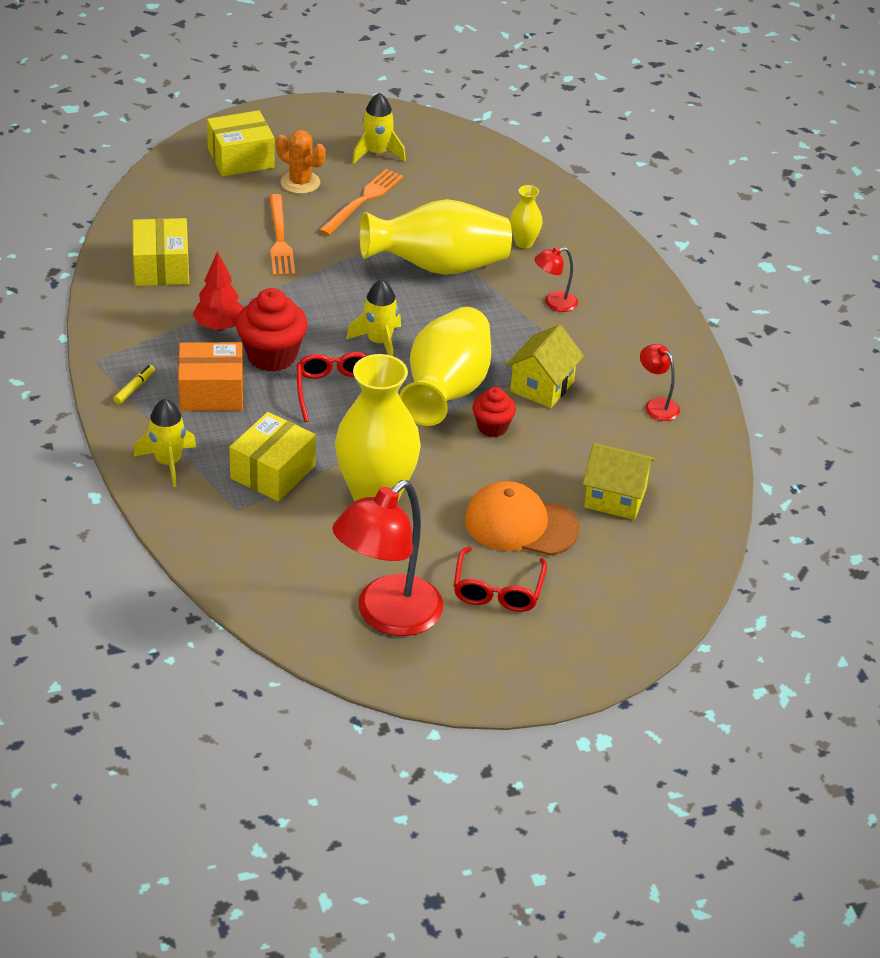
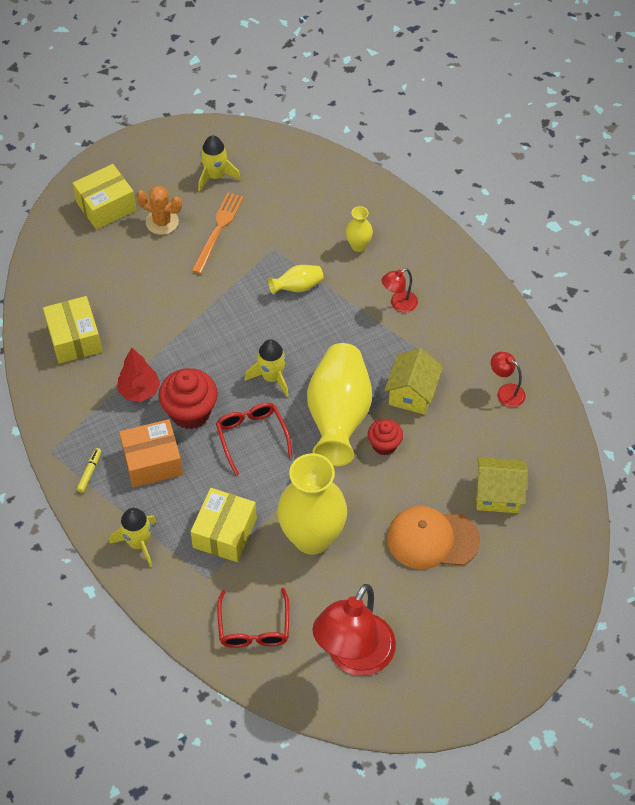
camera: 10 degrees left, 15 degrees up
(280, 239) = (162, 286): orange fork -> none
(438, 267) = (297, 287): yellow vase -> yellow vase, size x0.45
(498, 590) = (432, 609): red glasses -> red glasses (254, 627)

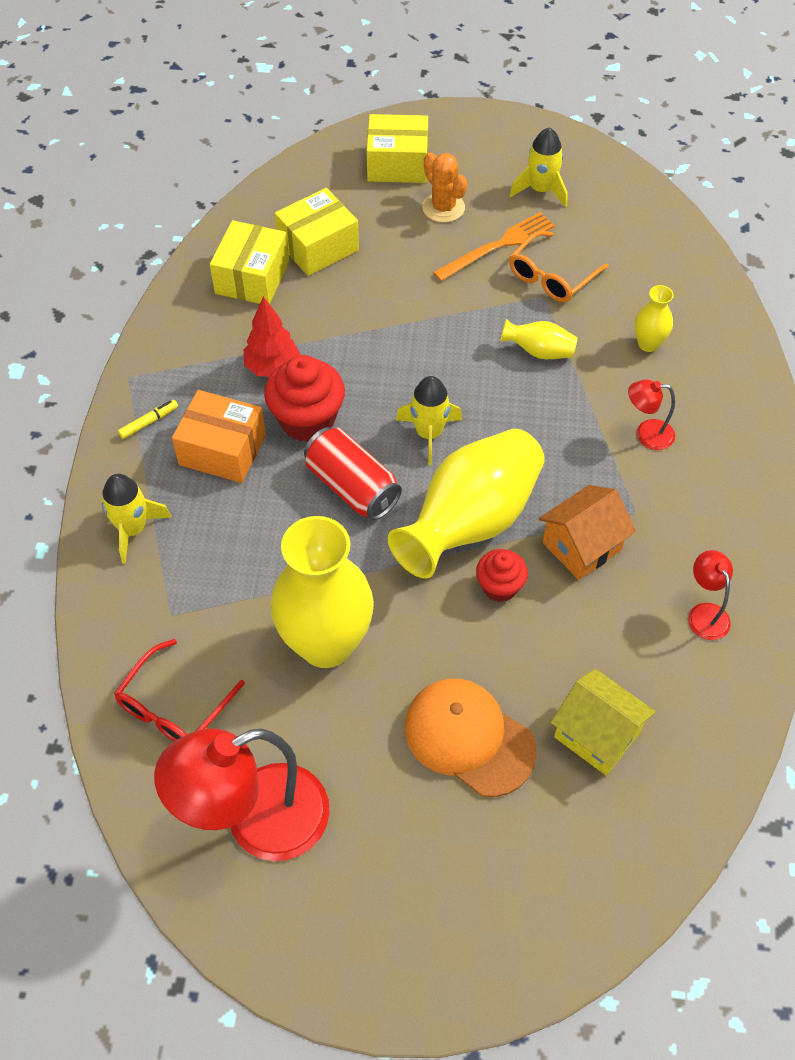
camera: 35 degrees right, 0 degrees up
(225, 533) = (233, 576): yellow box -> yellow box (318, 246)
(252, 437) = (352, 487): red glasses -> red can
(267, 232) = (552, 276): none -> orange glasses
(412, 393) = (582, 546): yellow house -> orange house

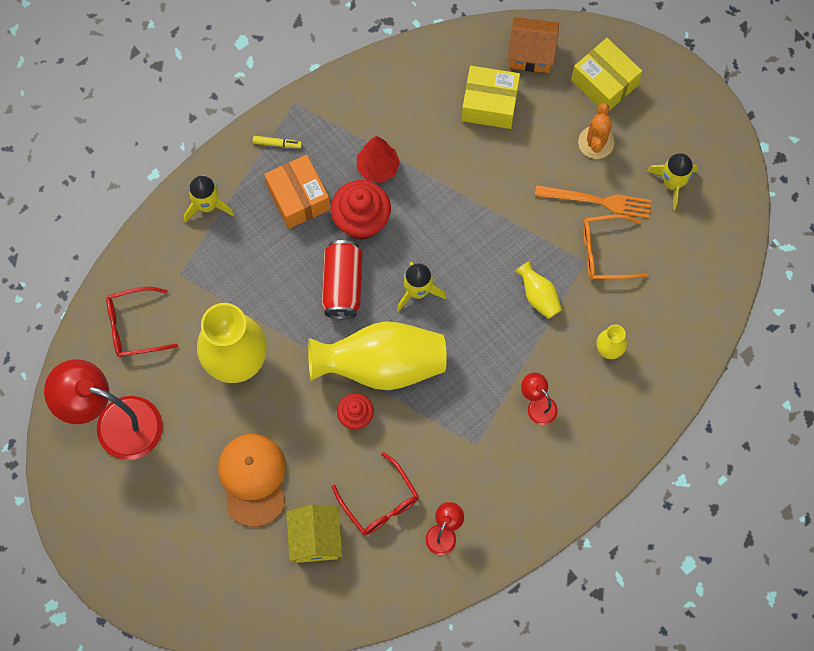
camera: 45 degrees right, 15 degrees up
(252, 277) = (428, 93): yellow box -> none
(582, 546) = (424, 435): orange house -> orange house (531, 53)
(614, 641) = (379, 502): none -> red glasses

